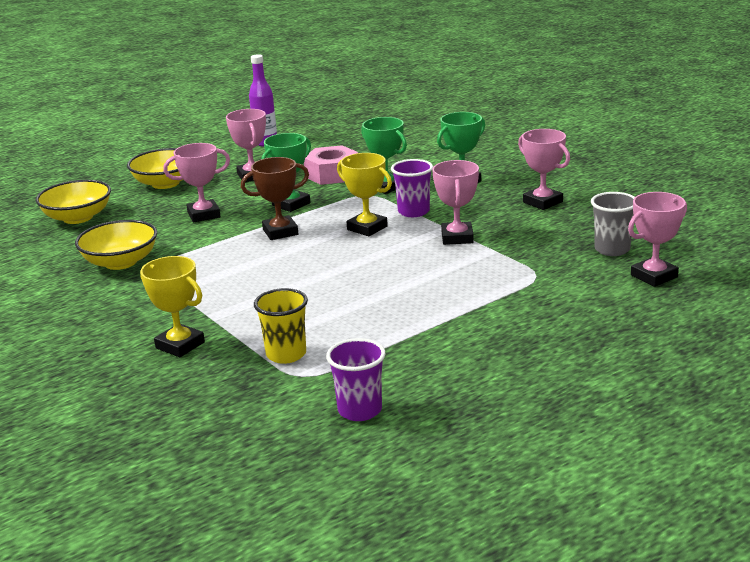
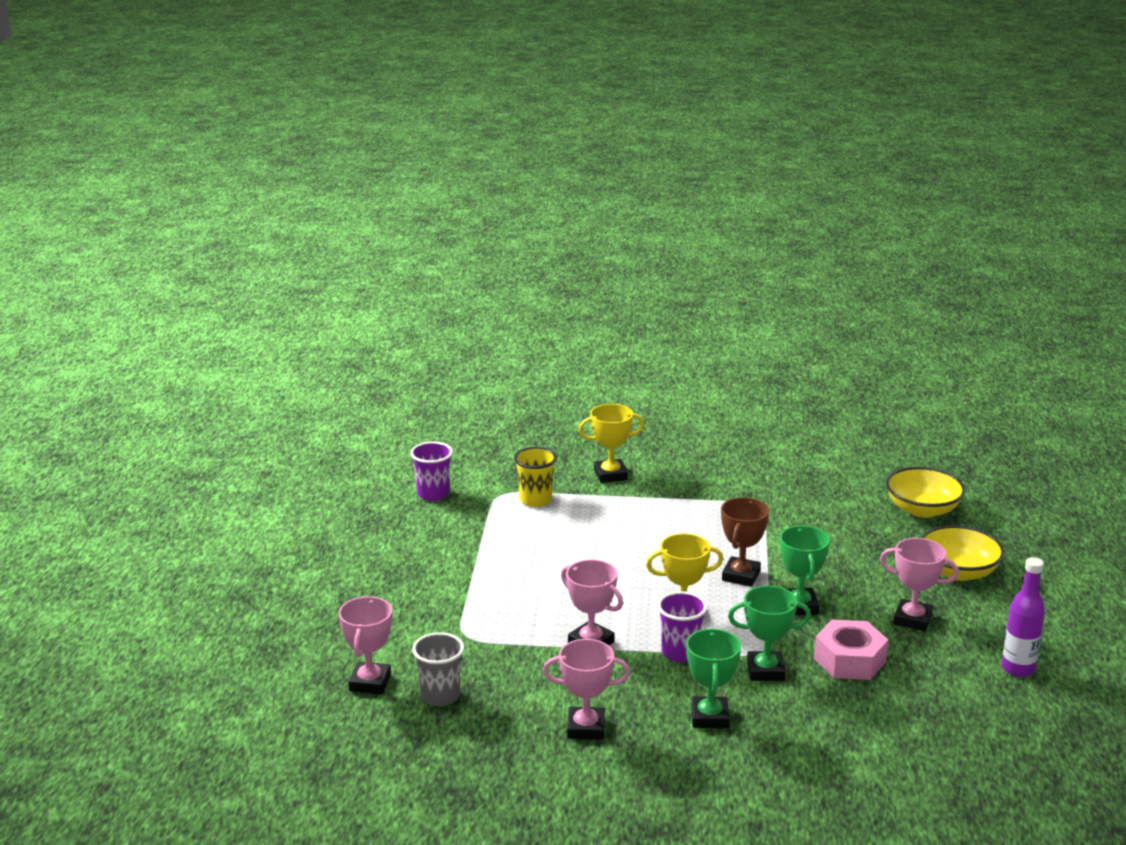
camera: 130 degrees right, 0 degrees up
(120, 262) = (788, 497): yellow bowl -> none
(204, 215) = (839, 560): pink trophy -> none

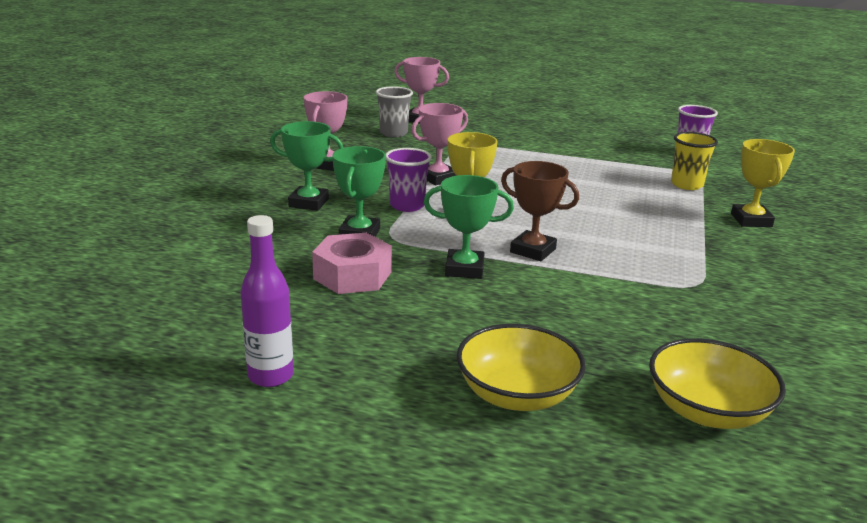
camera: 100 degrees right, 0 degrees up
(912, 619) = (412, 329): pink trophy -> none

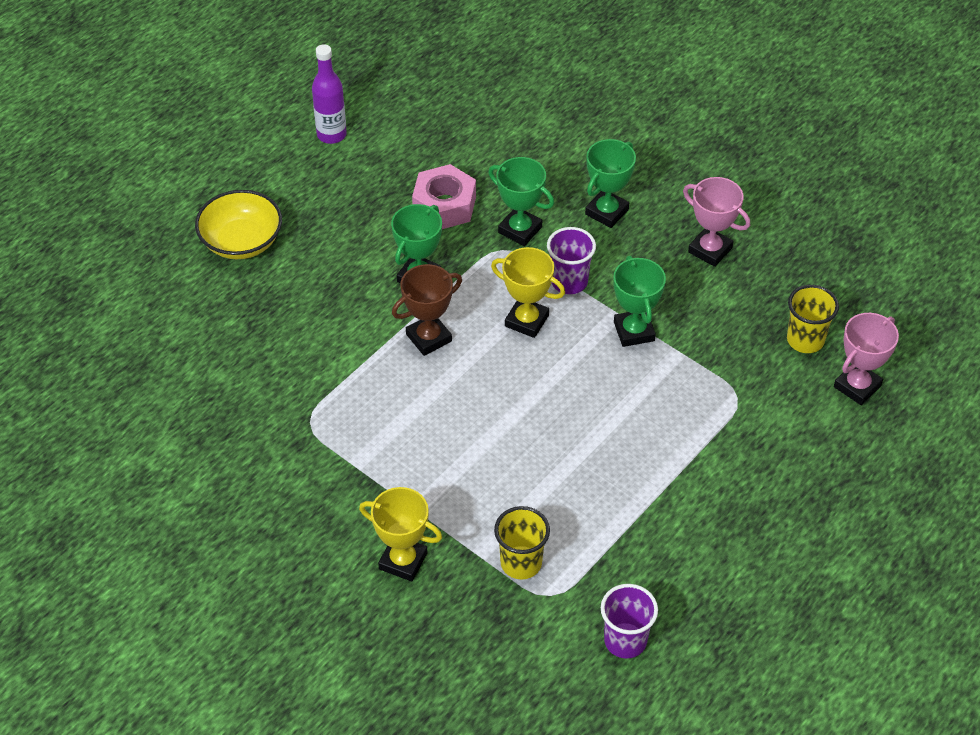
camera: 115 degrees right, 25 degrees up
(393, 133) = (805, 340): grey cup -> yellow cup
(438, 178) = (634, 331): pink trophy -> green trophy
(707, 411) = (166, 328): yellow bowl -> none

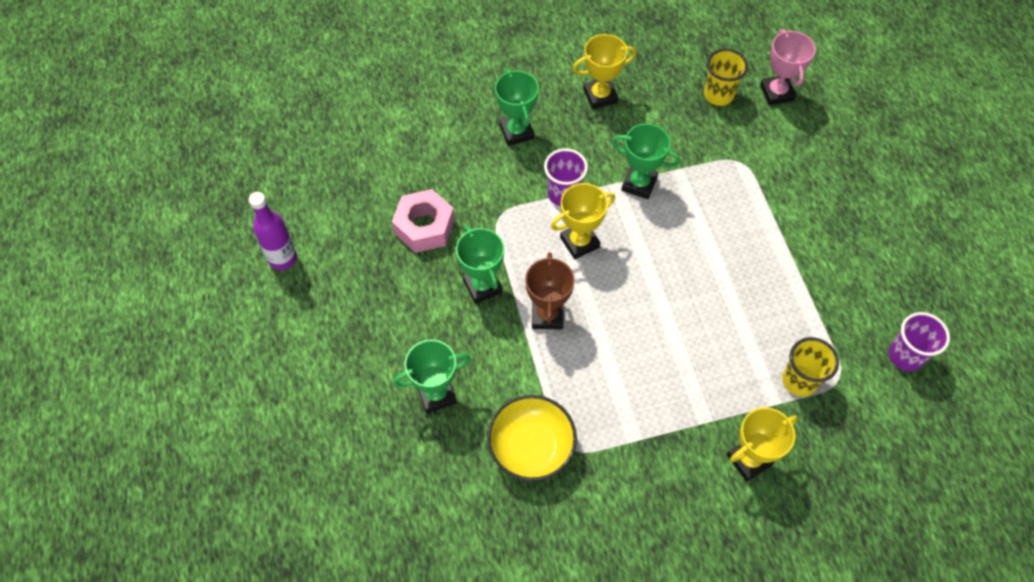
camera: 55 degrees left, 10 degrees up
(241, 241) = (341, 390): yellow bowl -> yellow bowl (531, 447)
(520, 230) = (489, 194): green trophy -> green trophy (436, 394)
(710, 250) = (600, 96): pink trophy -> yellow trophy

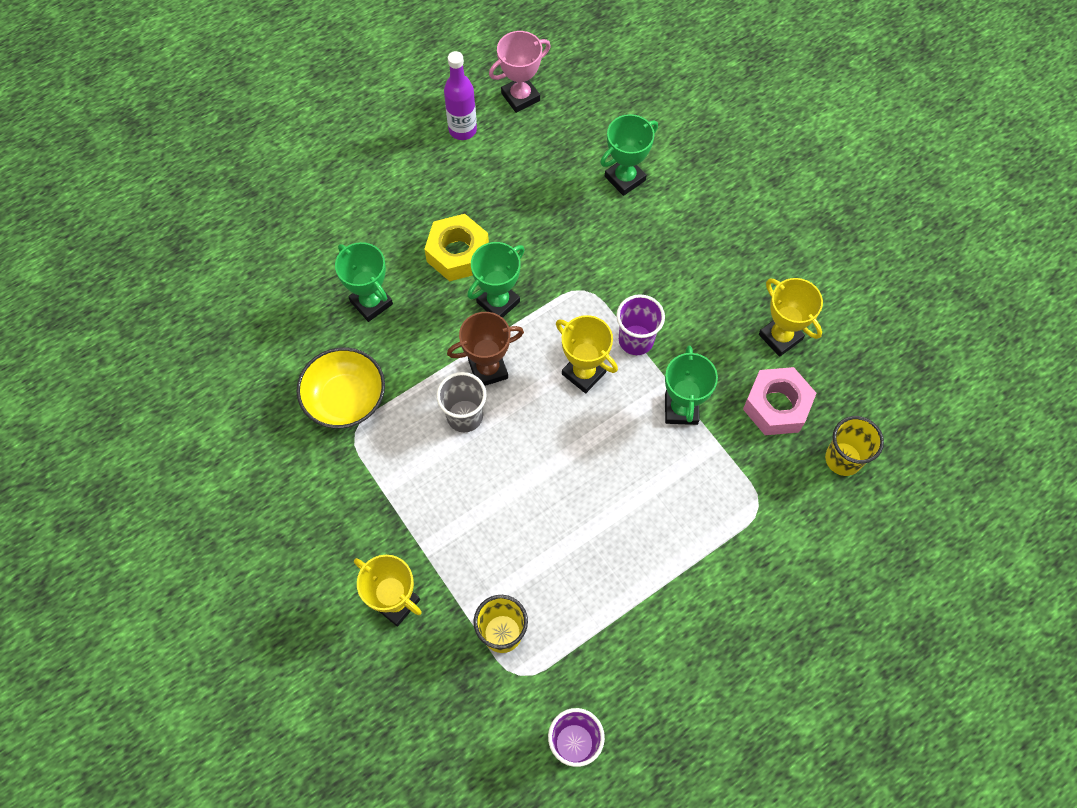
camera: 70 degrees right, 5 degrees up
(417, 303) = (458, 253): none -> yellow nut
(424, 227) = (544, 230): pink nut -> pink nut (776, 406)
(516, 132) = (694, 272): green trophy -> green trophy (625, 178)
(586, 348) = (464, 416): none -> grey cup
(776, 93) = (878, 523): pink trophy -> pink trophy (520, 97)

